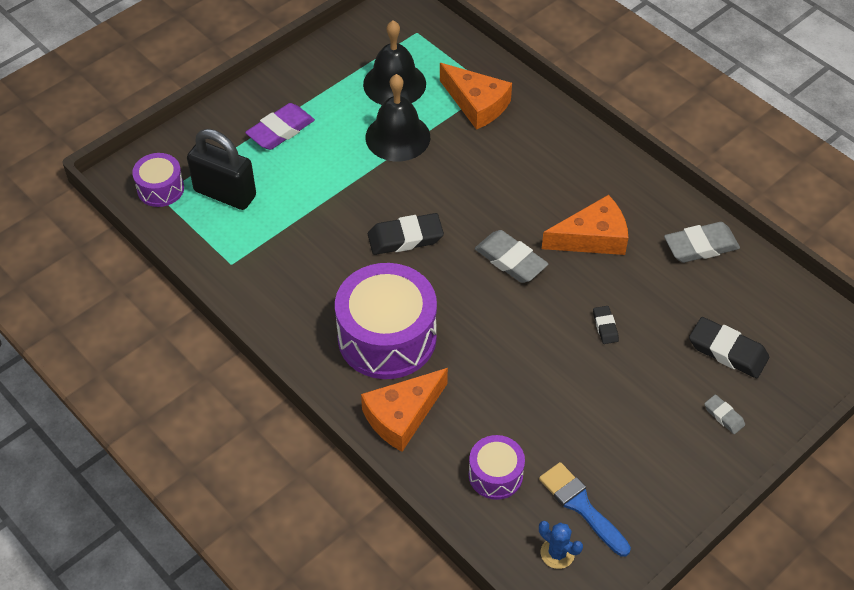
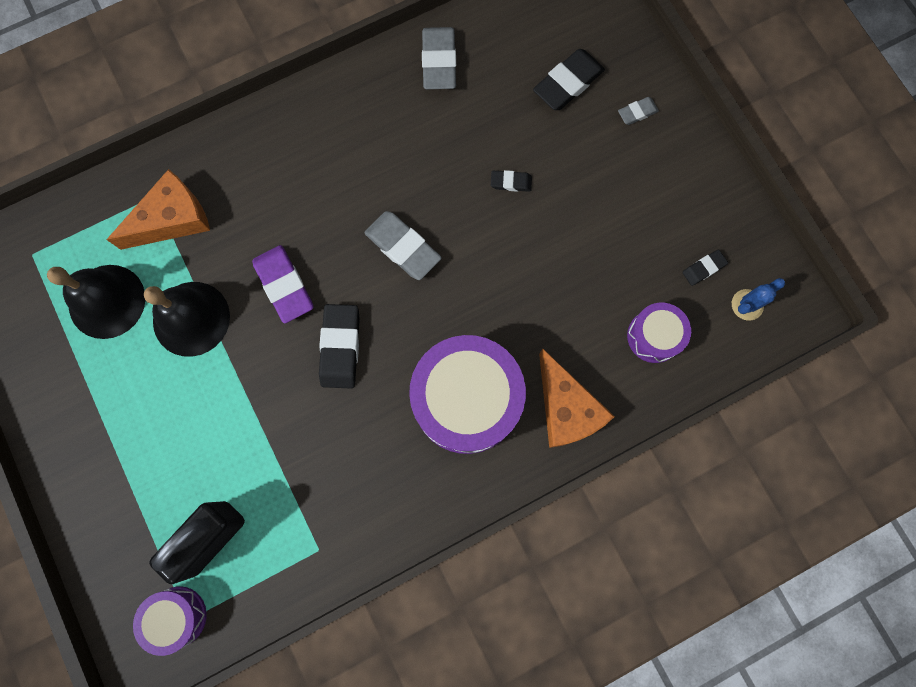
camera: 75 degrees left, 25 degrees up
(280, 130) = (134, 451): purple eraser -> purple eraser (284, 285)
(510, 260) = (403, 247): grey eraser -> grey eraser turned 75 degrees clockwise
(581, 506) = (703, 268): blue brush -> black eraser
(592, 238) = (398, 158): orange cheese -> none

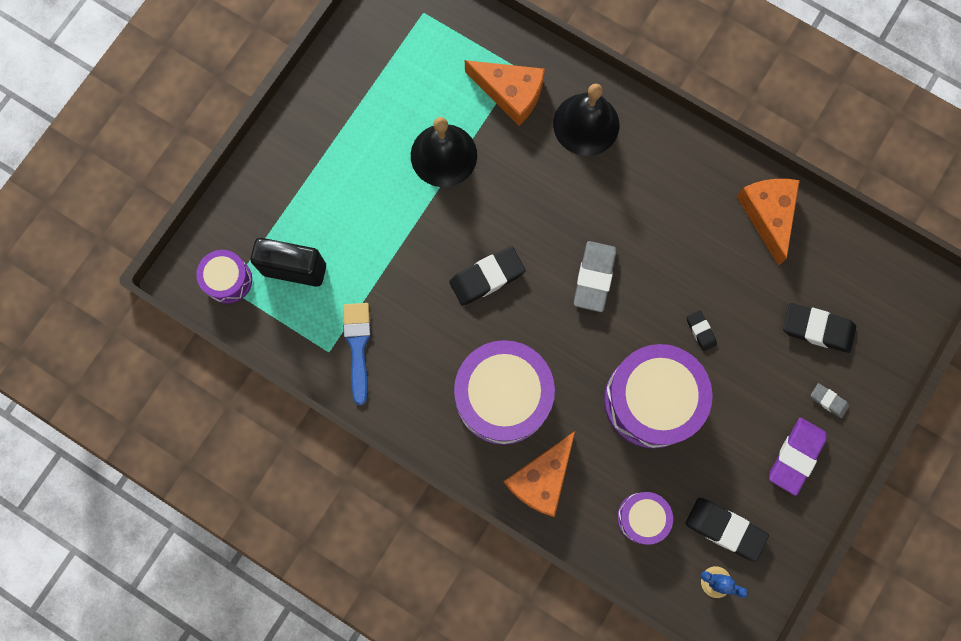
camera: 60 degrees right, 0 degrees up
(107, 301) = (420, 87): black bell -> black bell (586, 124)
(284, 285) = (509, 207): purple eraser -> purple eraser (795, 456)
(331, 516) = (358, 346): none -> blue brush
(439, 62) = (768, 214): grey eraser -> orange cheese
(549, 264) = (651, 400): none -> purple drum
(703, 268) = (725, 529): black eraser -> black eraser, size x1.89

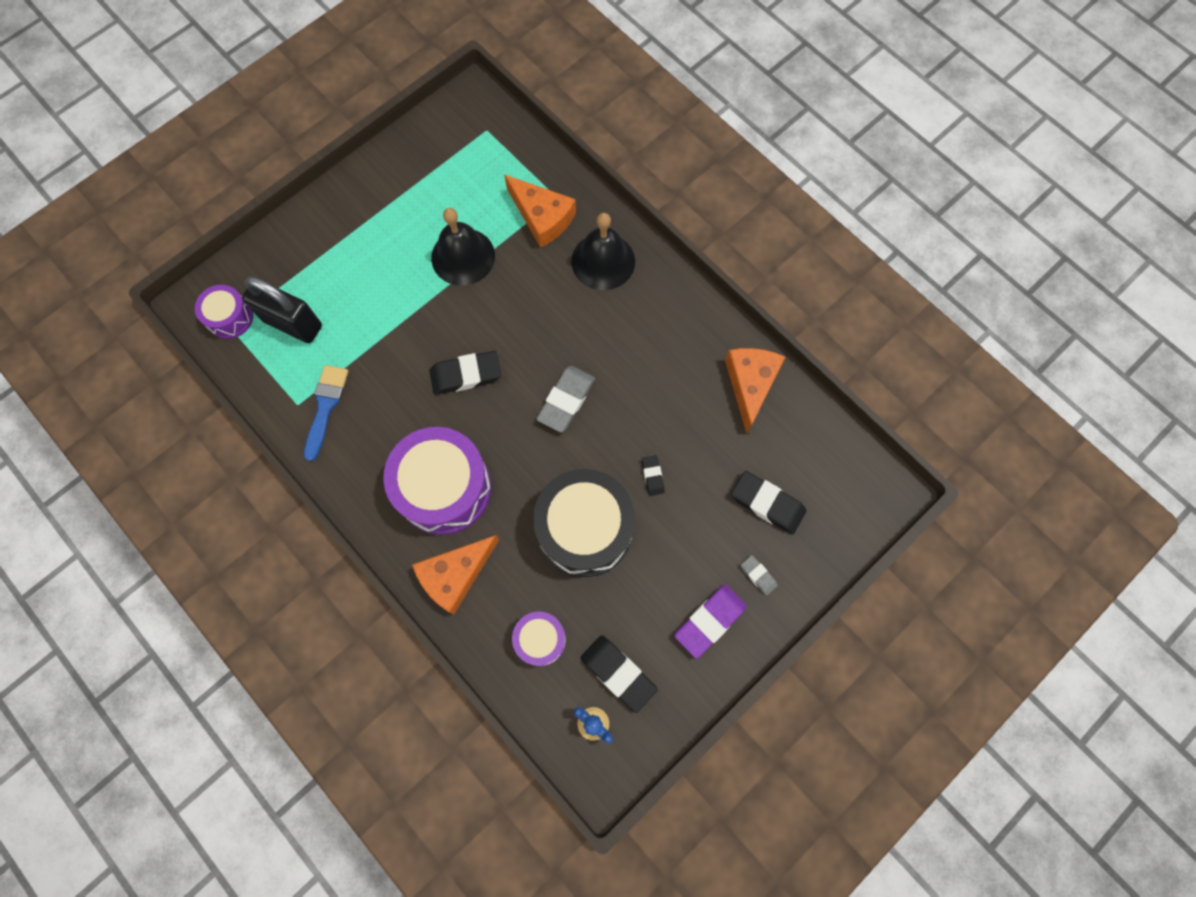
camera: 15 degrees right, 5 degrees down
(651, 400) = (584, 529): purple drum -> black drum

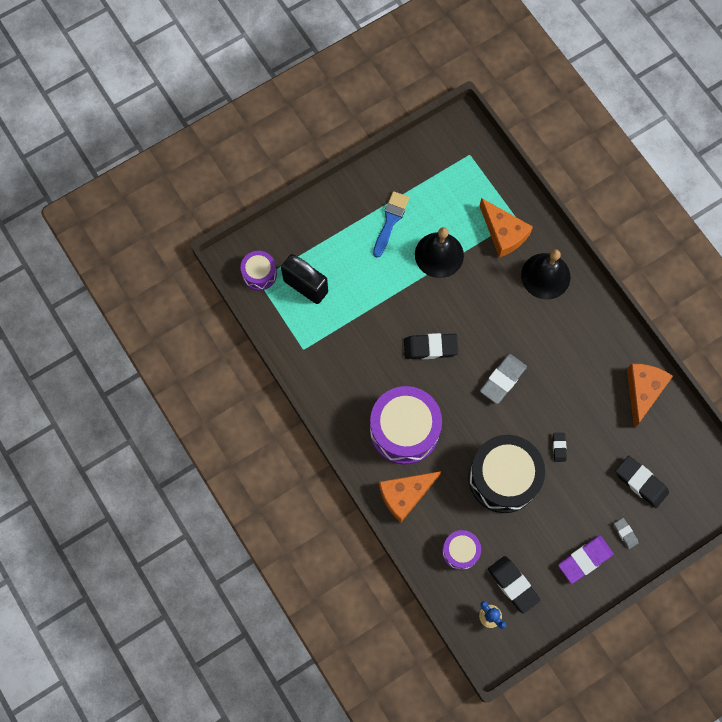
camera: 10 degrees right, 0 degrees up
(325, 406) = (324, 354): blue brush -> blue brush (390, 221)

